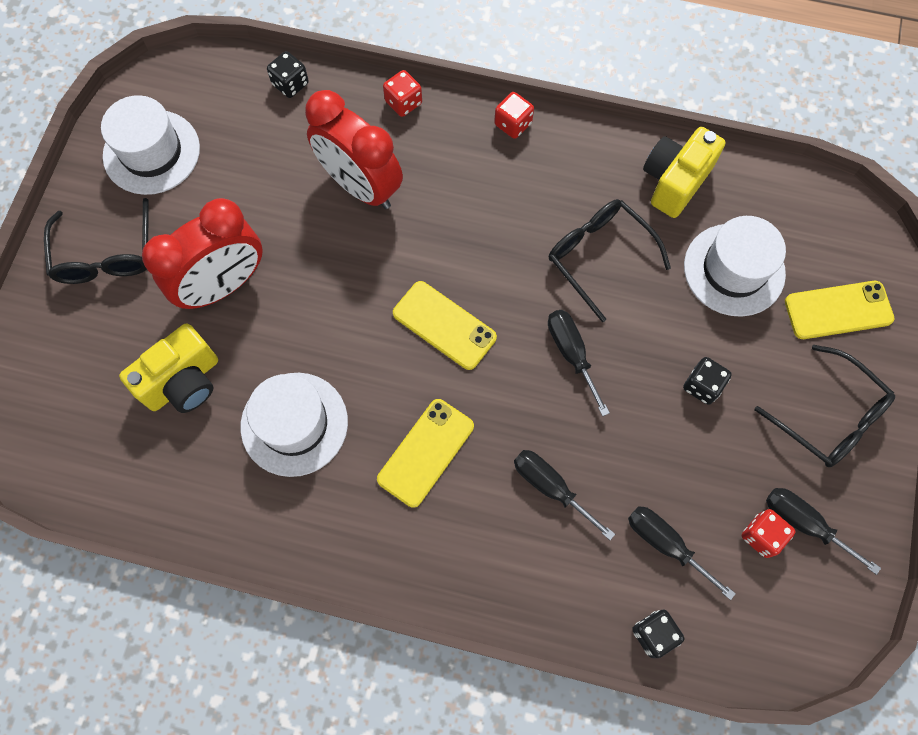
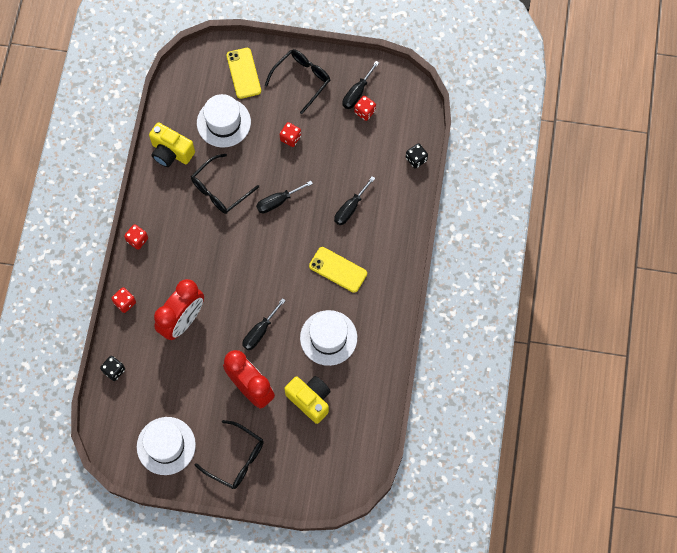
camera: 95 degrees left, 0 degrees up
(106, 255) = (236, 459): black glasses -> black glasses turned 45 degrees clockwise
(444, 325) = (266, 267): yellow phone -> none
(665, 544) = (373, 154): black screwdriver -> black screwdriver (260, 332)
(702, 386) = (290, 138): black dice -> red dice

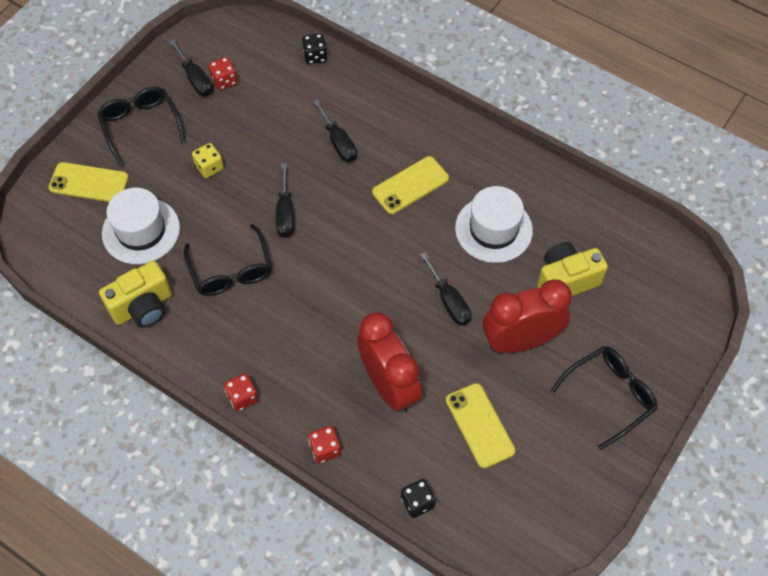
camera: 65 degrees left, 10 degrees down
(166, 446) = (556, 476): white hat -> none
(180, 386) = (479, 425): none -> yellow phone
(290, 138) = (209, 167): red dice -> yellow dice

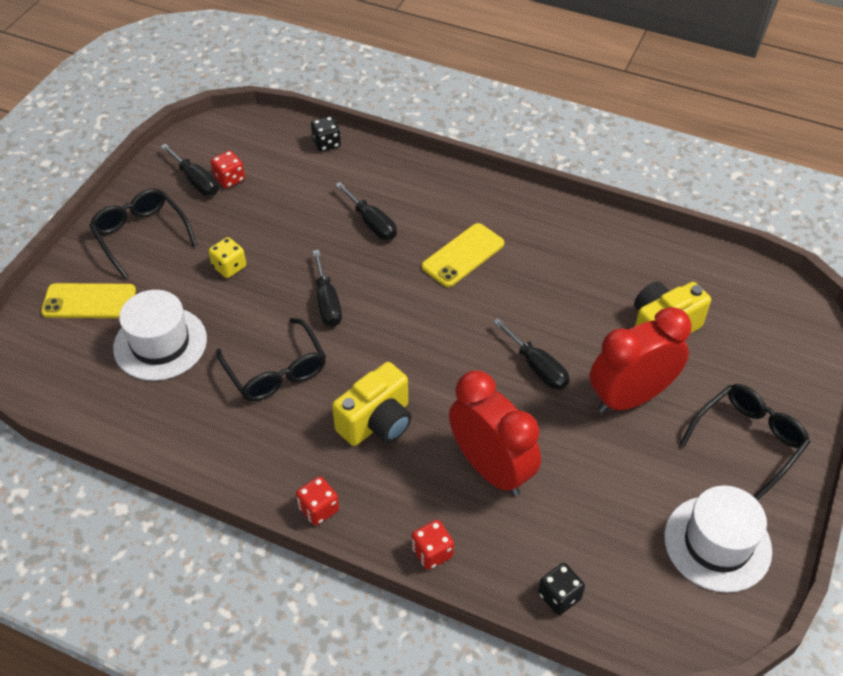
camera: 10 degrees left, 10 degrees down
(143, 307) = (177, 425): yellow camera -> yellow camera (377, 422)
(479, 425) = (609, 496): yellow phone -> none
(493, 229) = (567, 287): white hat -> white hat (717, 543)

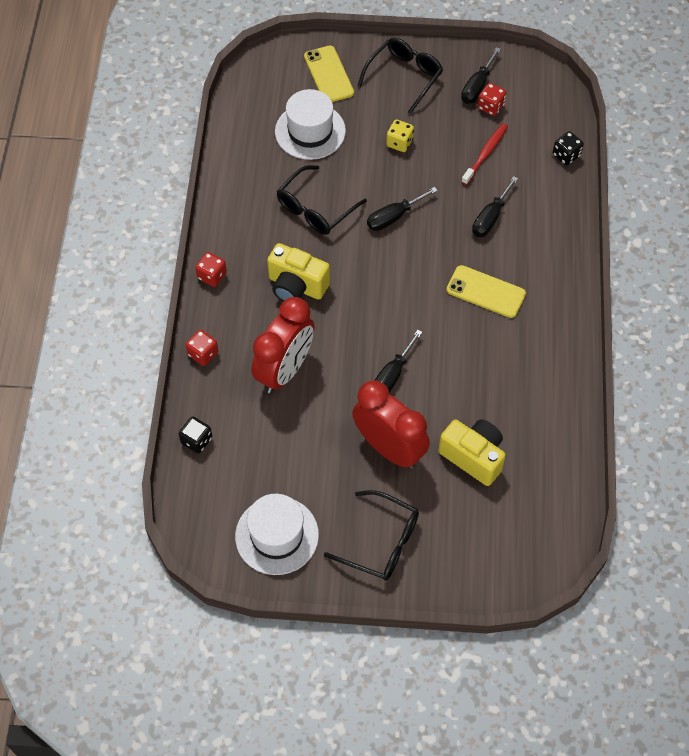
camera: 70 degrees right, 10 degrees up
(287, 201) = (485, 153): none -> red toothbrush

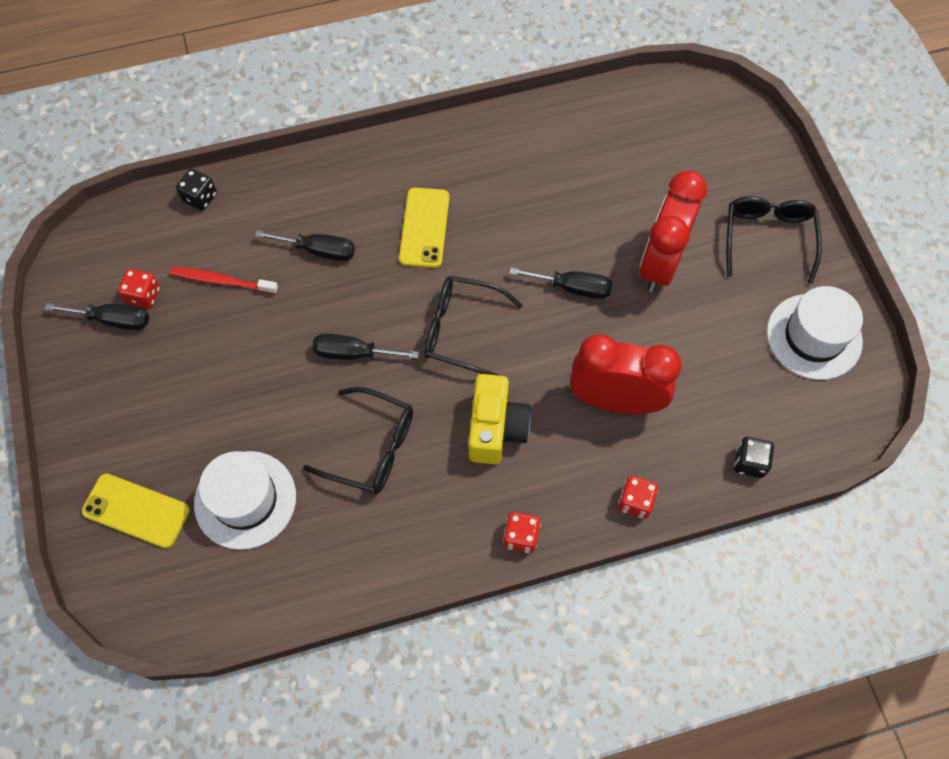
camera: 110 degrees left, 5 degrees up
(328, 75) = (136, 511): yellow phone -> yellow phone turned 60 degrees clockwise
(393, 217) = (353, 353): black screwdriver -> black screwdriver turned 150 degrees clockwise
(399, 143) = (233, 382): yellow dice -> none
(404, 77) = (117, 411): black glasses -> black glasses (462, 330)
(473, 457) = (632, 185): yellow camera -> none

